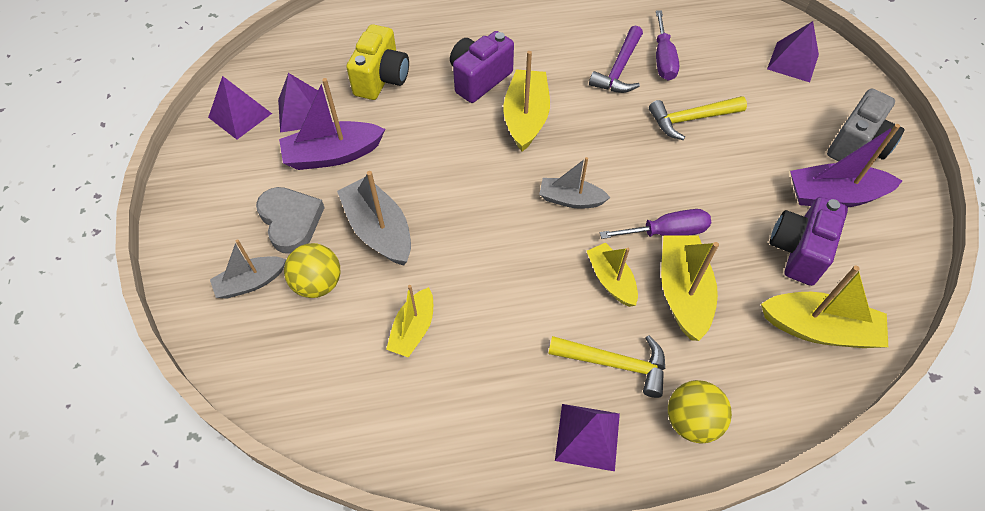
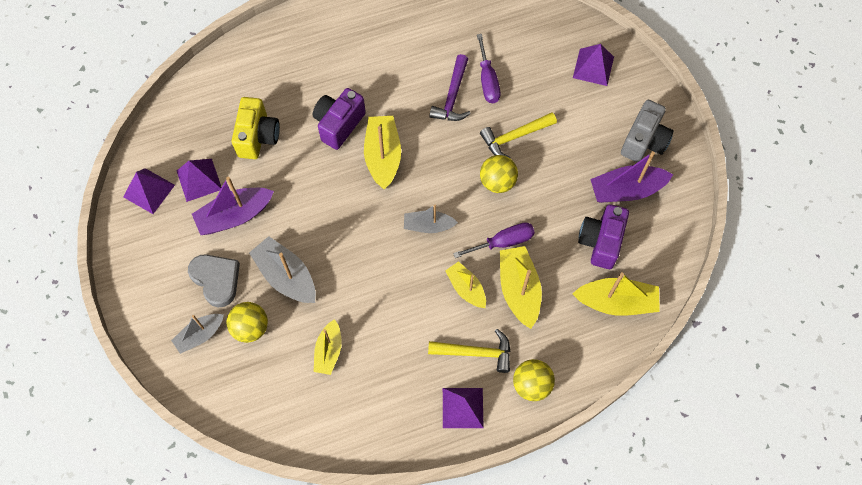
camera: 10 degrees left, 10 degrees up
(665, 163) = (497, 182): none -> yellow ball

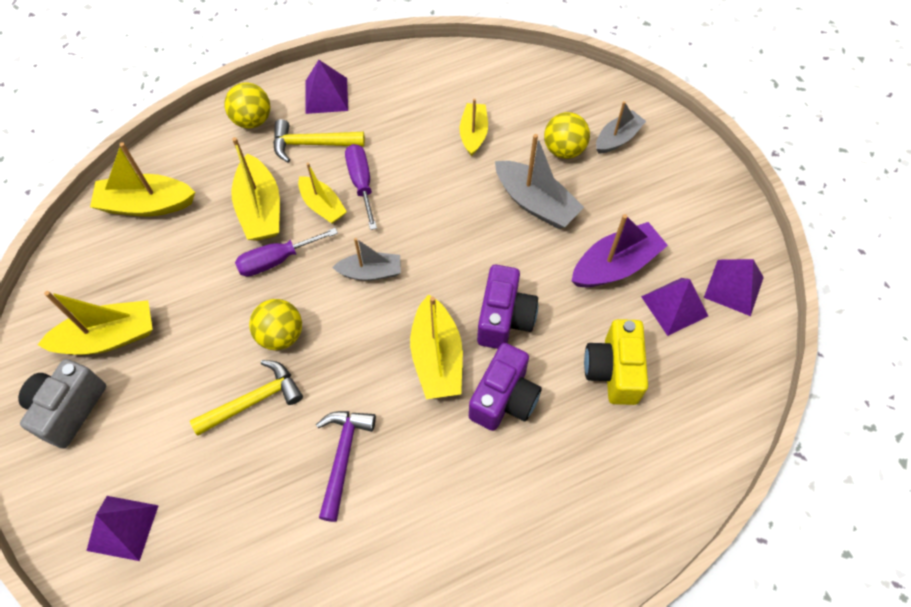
camera: 175 degrees right, 5 degrees down
(216, 280) = (616, 193): grey heart -> none
(487, 80) = (289, 489): purple screwdriver -> purple screwdriver (361, 183)
(600, 242) = (154, 269): purple camera -> purple camera (504, 318)
(626, 190) = (108, 337): purple boat -> yellow boat

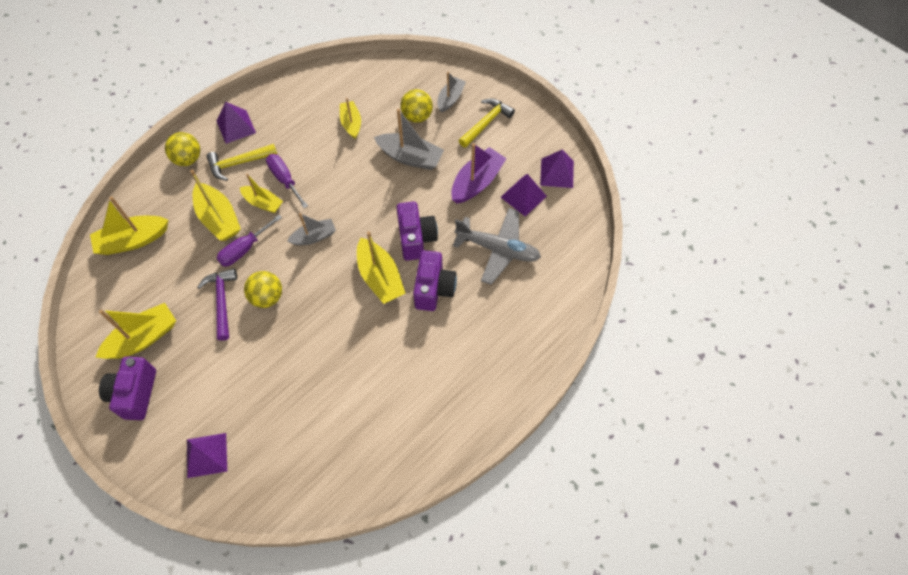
camera: 20 degrees left, 0 degrees up
(69, 409) = (135, 394): grey camera -> purple camera
(253, 400) = (265, 345): yellow hammer -> yellow hammer (486, 123)
(343, 457) = (340, 360): purple hammer -> purple hammer (222, 301)
(613, 371) = (498, 249): yellow camera -> grey plane

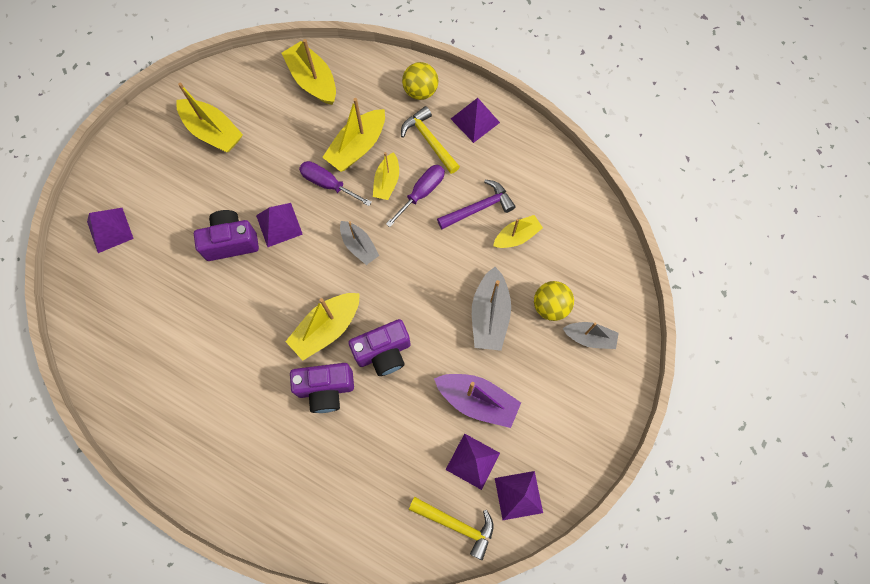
camera: 75 degrees right, 10 degrees up
(135, 394) = (157, 147): purple camera -> purple camera (231, 242)
(222, 301) = (265, 185): purple hammer -> purple hammer (478, 208)
(267, 297) = (279, 225): yellow ball -> purple pyramid
(486, 123) = (566, 390): yellow hammer -> yellow hammer (456, 524)
(498, 249) = (393, 448): grey plane -> none

